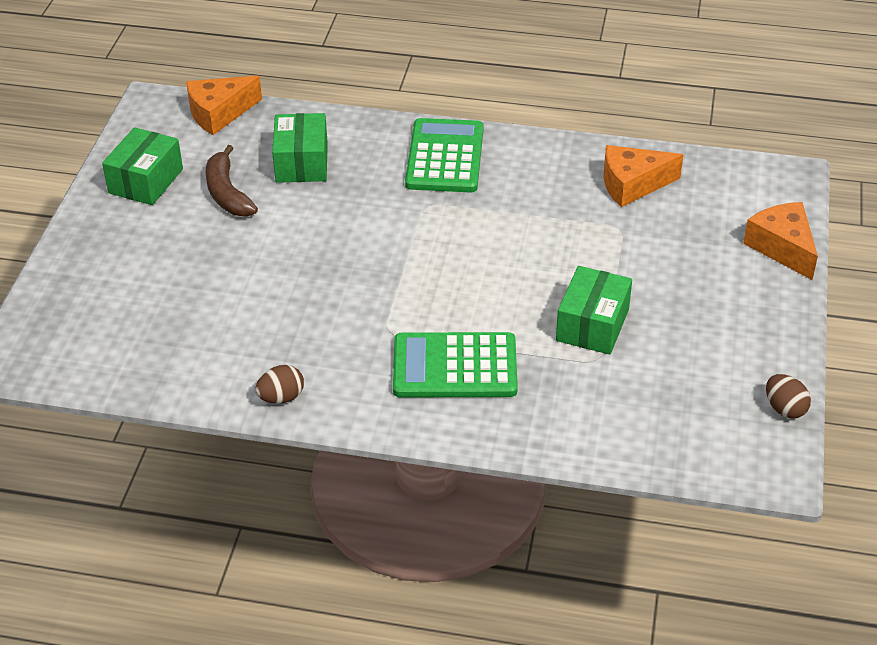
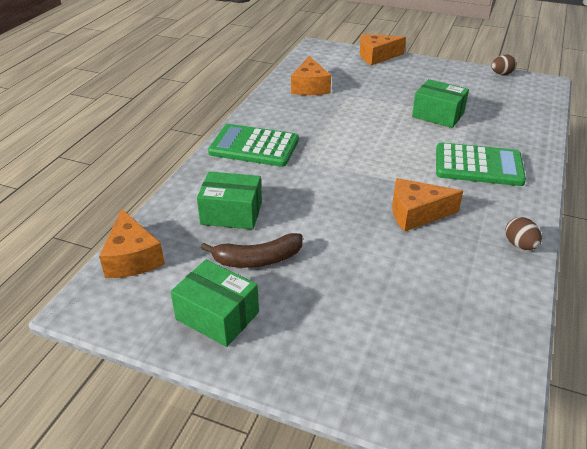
camera: 80 degrees left, 5 degrees down
(329, 307) = (416, 213): none -> orange cheese
(455, 366) = (478, 166): green calculator -> green calculator turned 90 degrees counterclockwise

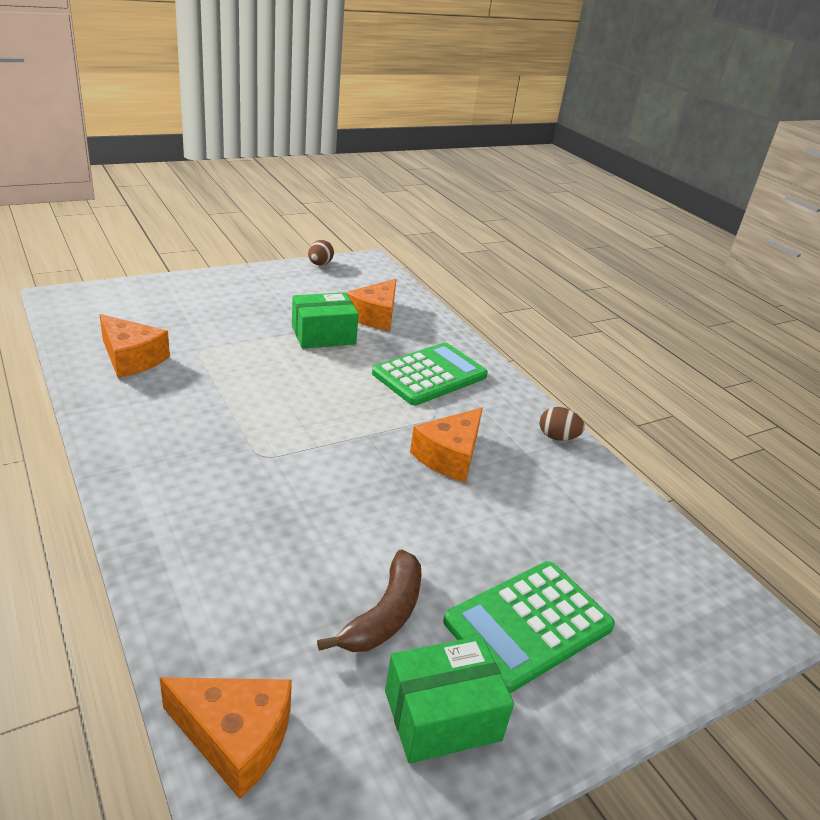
camera: 55 degrees left, 5 degrees down
(231, 213) = (273, 580): green box -> none
(254, 146) = (172, 475): green calculator -> green calculator (528, 624)
(377, 56) = (161, 286): orange cheese -> orange cheese (375, 316)

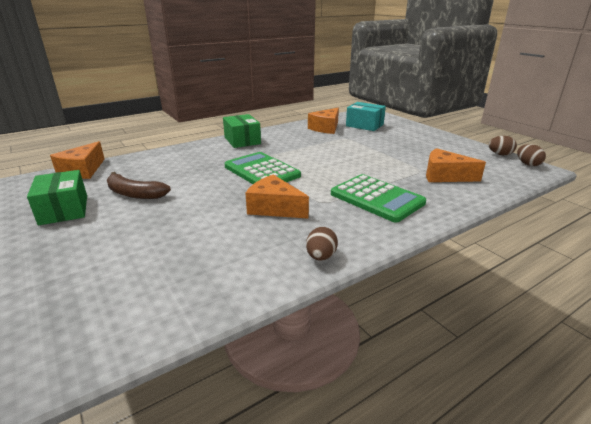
camera: 90 degrees right, 5 degrees down
(142, 319) = (364, 125): none -> turquoise box
(323, 335) = (396, 163): green box -> green box (242, 140)
(354, 261) = (528, 164): none -> brown egg
(528, 624) = (110, 235): green calculator -> green calculator (262, 171)

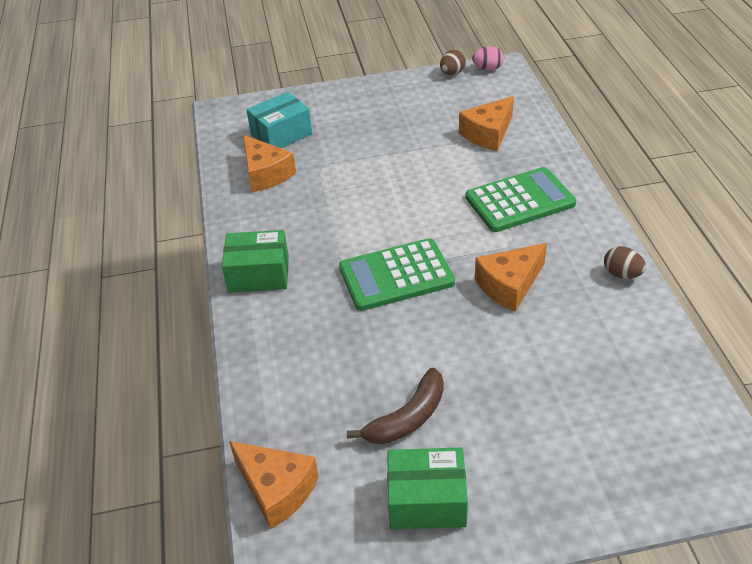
camera: 65 degrees left, 15 degrees up
(528, 164) = (487, 69): brown egg -> pink egg

